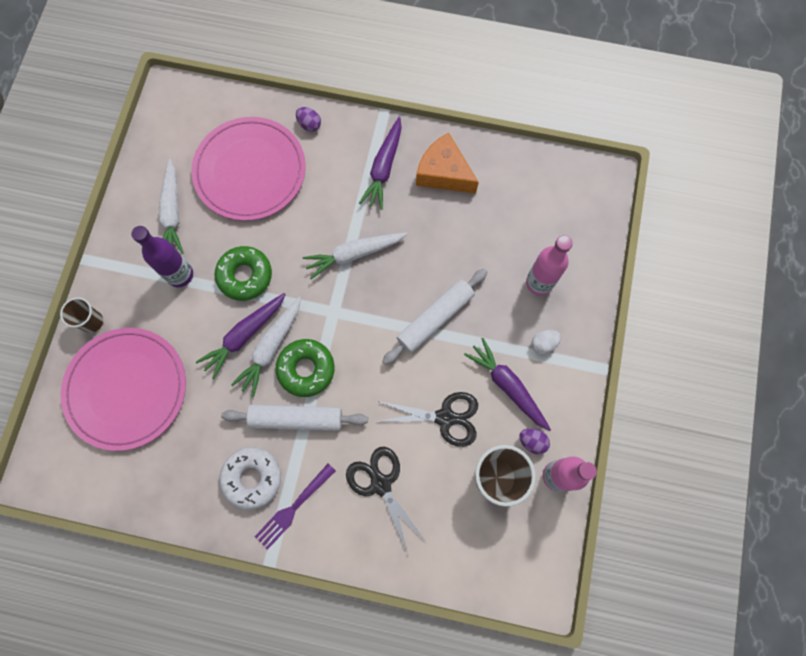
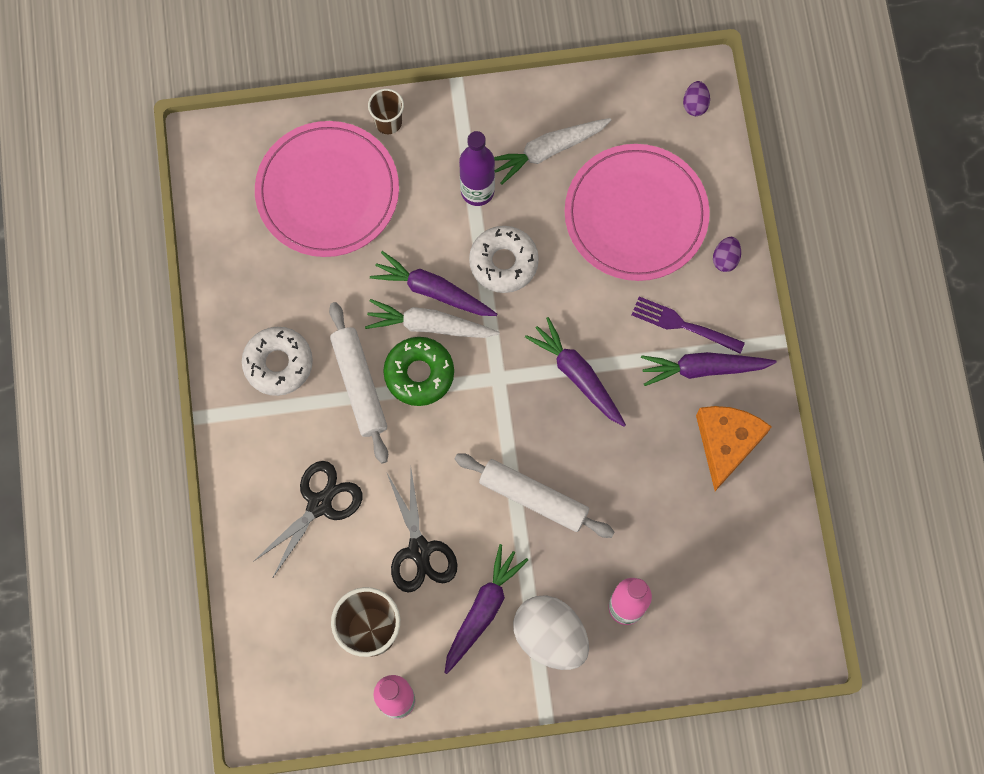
camera: 70 degrees right, 0 degrees up
(245, 276) = (503, 262): green donut -> white donut
(294, 507) = (262, 420): purple fork -> purple fork (684, 325)
(354, 254) = (577, 375): white carrot -> purple carrot
(532, 441) = (427, 660): purple egg -> purple egg (695, 104)
(543, 344) = (550, 636): white egg -> white egg, size x2.18

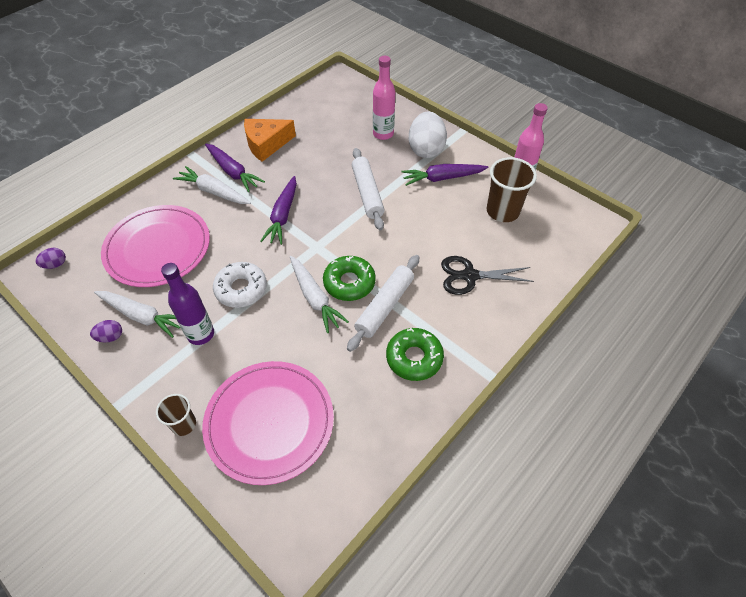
camera: 130 degrees left, 20 degrees down
(278, 363) = (414, 358): white donut -> green donut
(419, 550) = (443, 219): black scissors -> none
(432, 291) = (291, 311): purple carrot -> none
(684, 325) = (214, 192): purple fork -> white carrot
(725, 259) = (158, 197): purple egg -> purple egg (110, 337)

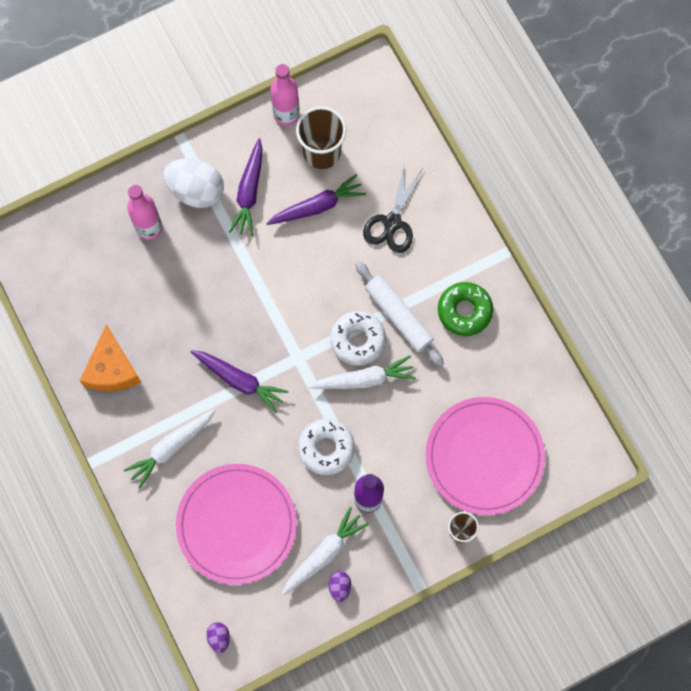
camera: 70 degrees left, 20 degrees up
(233, 172) = (146, 419): purple carrot -> purple carrot (317, 206)
(349, 283) = (358, 340): green donut -> white donut
(367, 193) = (241, 280): white rolling pin -> none

